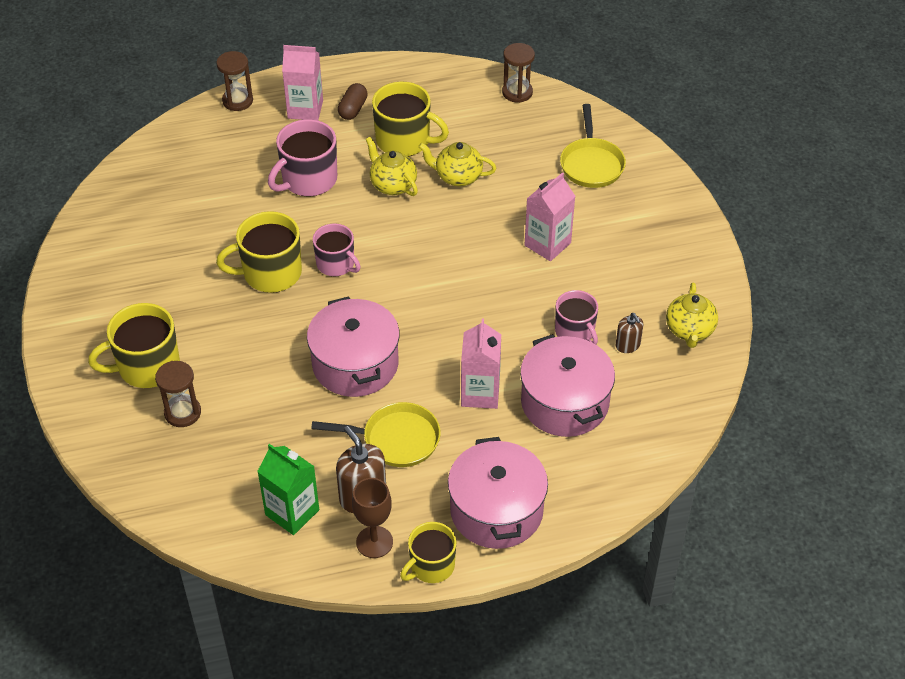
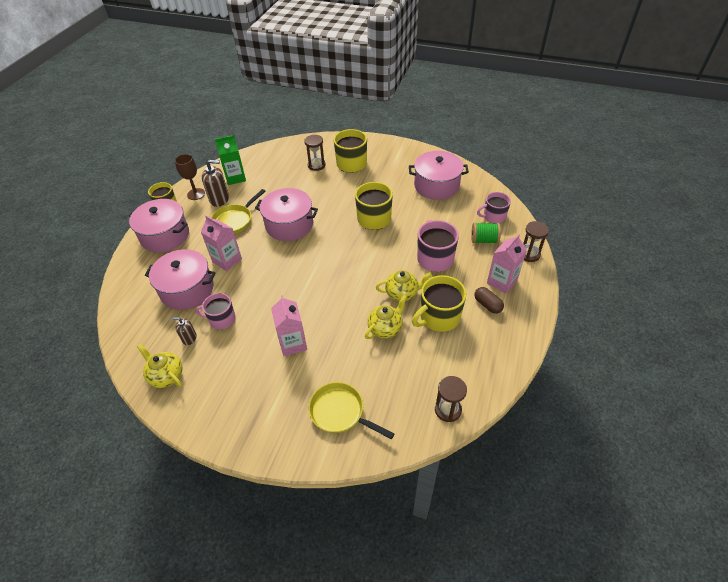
camera: 125 degrees right, 0 degrees up
(145, 236) = (436, 185): none -> pink pot
(238, 147) = (484, 240): none -> green spool
(336, 264) = (359, 244): pink mug -> pink mug (493, 216)

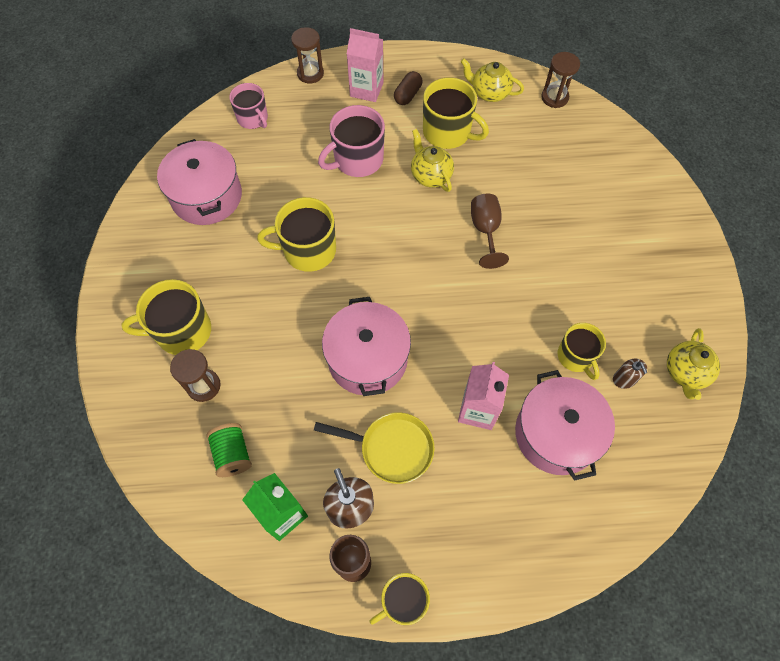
camera: 115 degrees left, 15 degrees up
(165, 236) = (475, 547): pink pot -> none
(221, 319) = (576, 356): pink mug -> yellow mug
(293, 343) = (562, 258): pink carton -> none
(340, 307) = (485, 231): none -> brown goblet
(340, 412) = (612, 179): yellow pan -> none
(385, 328) = (489, 175): yellow teapot -> yellow teapot (489, 93)
(484, 240) = (303, 119): green spool -> green spool (232, 454)

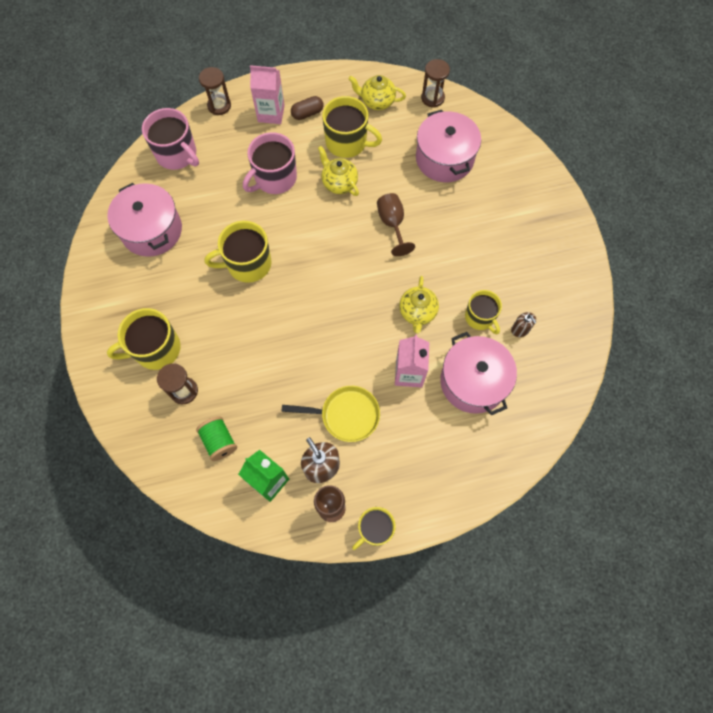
camera: 10 degrees left, 5 degrees up
(253, 118) = (177, 154): pink mug -> pink mug, size x1.52
(367, 359) = (314, 346): pink pot -> pink pot (444, 158)
(407, 95) = (307, 113): brown capsule -> brown capsule turned 45 degrees clockwise
(685, 373) = (567, 316): yellow teapot -> yellow teapot (417, 312)

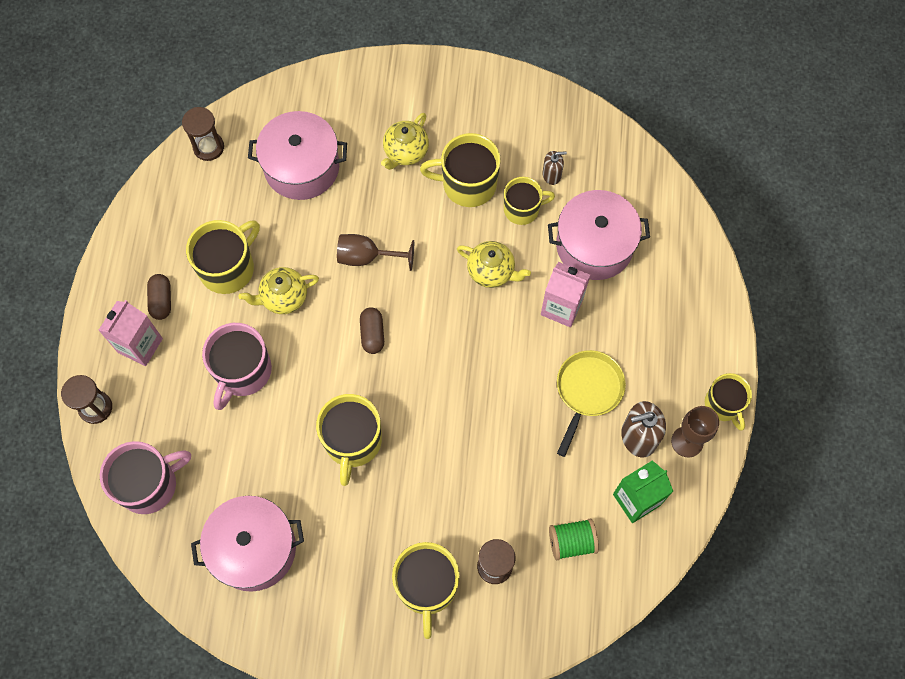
camera: 70 degrees left, 0 degrees up
(274, 178) = (242, 371): pink mug -> pink mug turned 45 degrees clockwise
(334, 248) = (372, 334): none -> brown capsule
(377, 101) = (183, 212): yellow teapot -> yellow teapot (405, 152)
(483, 271) = (467, 184): none -> yellow mug

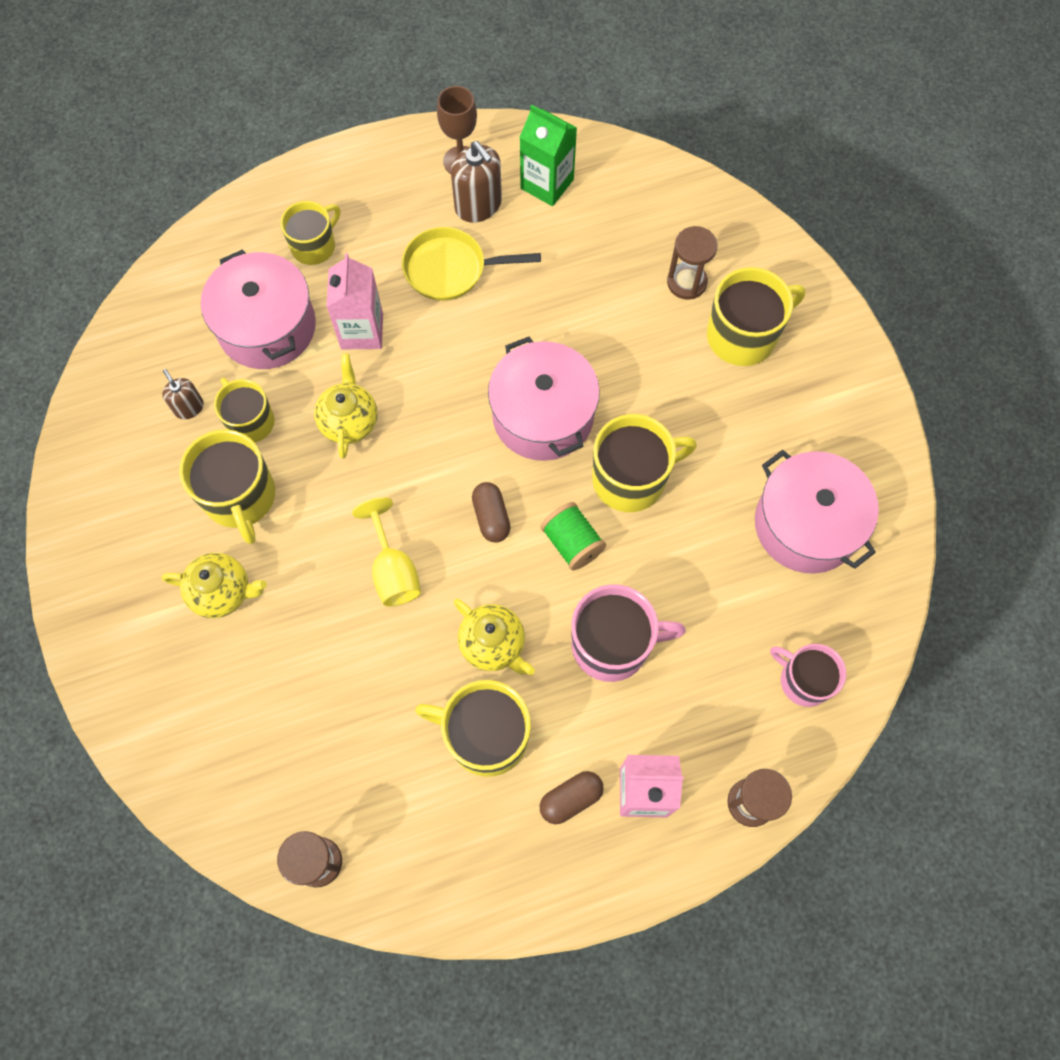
camera: 115 degrees left, 0 degrees up
(149, 484) = (803, 680): pink mug -> pink mug, size x0.66
(302, 167) = (298, 715): pink pot -> pink pot (543, 415)
(367, 257) = (393, 570): brown goblet -> yellow goblet
(372, 334) = (491, 517): brown capsule -> brown capsule turned 75 degrees counterclockwise
(572, 542) = (622, 224): green spool -> green spool (572, 543)
(723, 404) = (404, 143): yellow mug -> yellow mug (314, 246)

